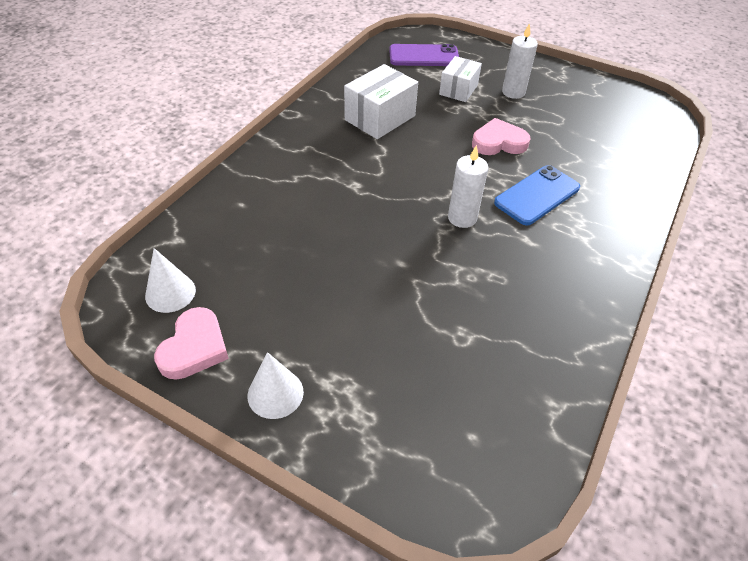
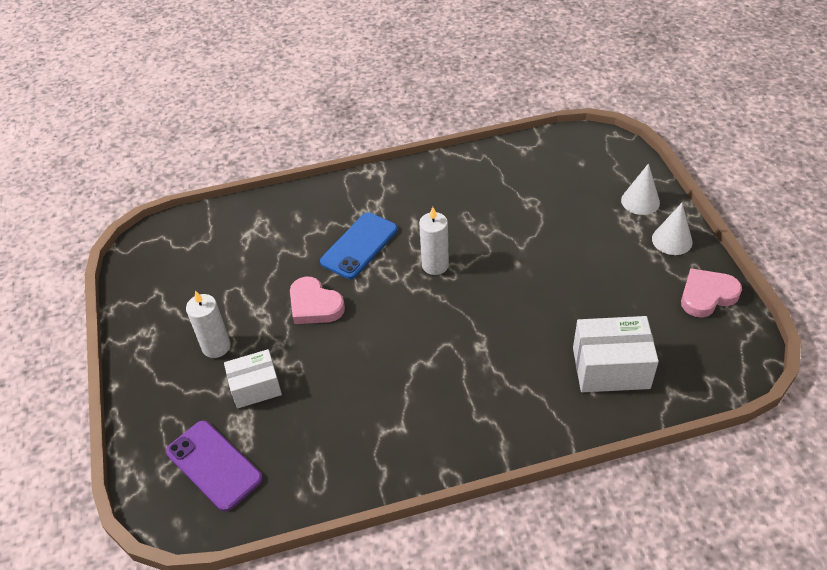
camera: 130 degrees left, 0 degrees up
(170, 293) = (703, 345): white cone -> white cone (640, 201)
(380, 118) = (373, 405): white box -> white box (610, 368)
(537, 195) = (359, 246): blue phone -> blue phone turned 60 degrees counterclockwise

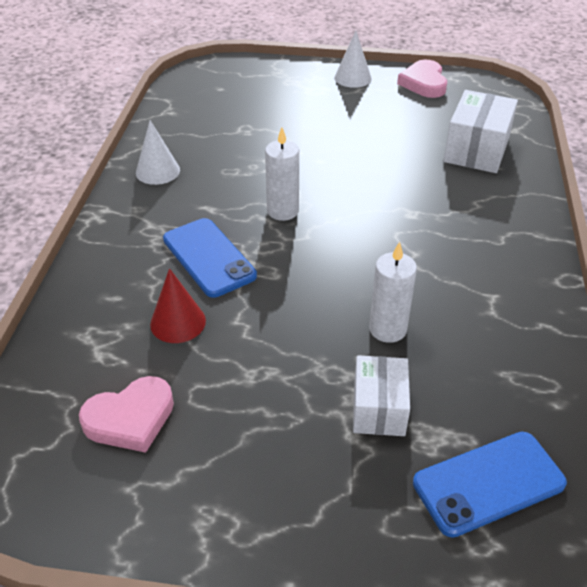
camera: 70 degrees left, 5 degrees down
(214, 465) = (488, 483): purple phone -> blue phone
(216, 346) = (286, 436): white candle -> white candle (387, 329)
(289, 257) = (178, 322): none -> red cone
(314, 305) = (276, 319): pink heart -> pink heart (130, 418)
(640, 201) = (295, 77): white cone -> white cone (158, 171)

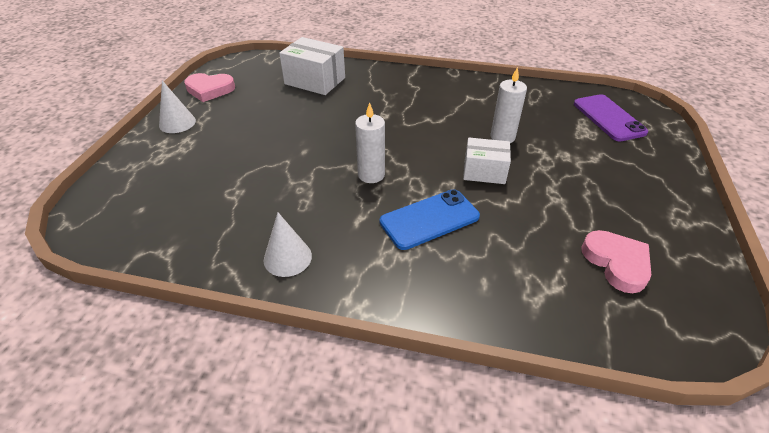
camera: 85 degrees left, 0 degrees up
(178, 322) = (510, 238): red cone -> none
(378, 408) = (570, 147): white box -> white box (484, 171)
(488, 483) = (608, 118): blue phone -> purple phone

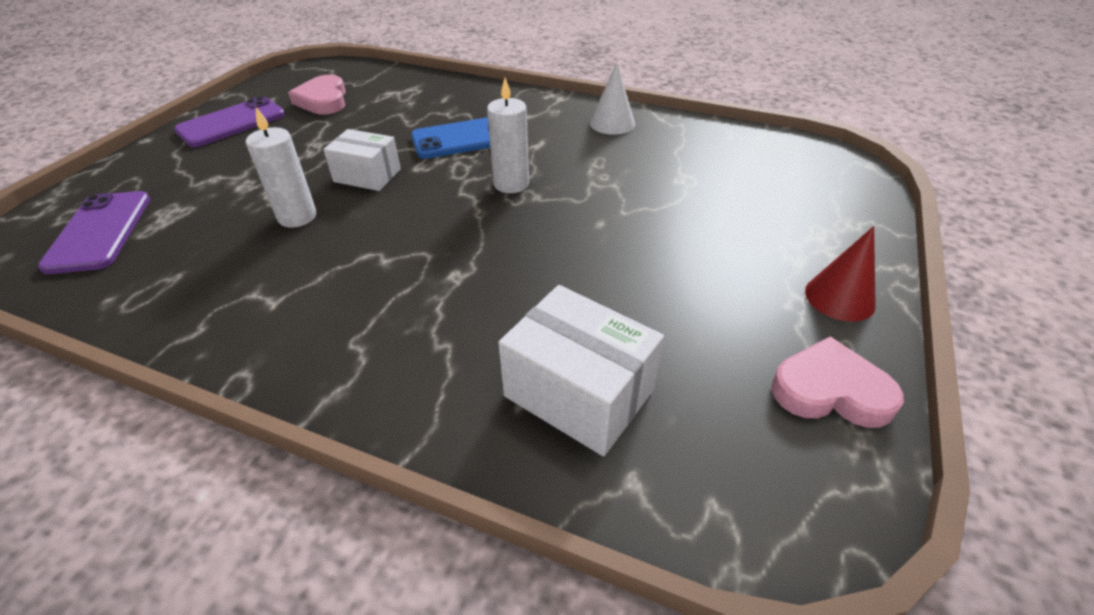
camera: 170 degrees left, 0 degrees up
(177, 123) = (839, 297): white cone -> red cone
(663, 216) = (231, 123): none -> purple phone

